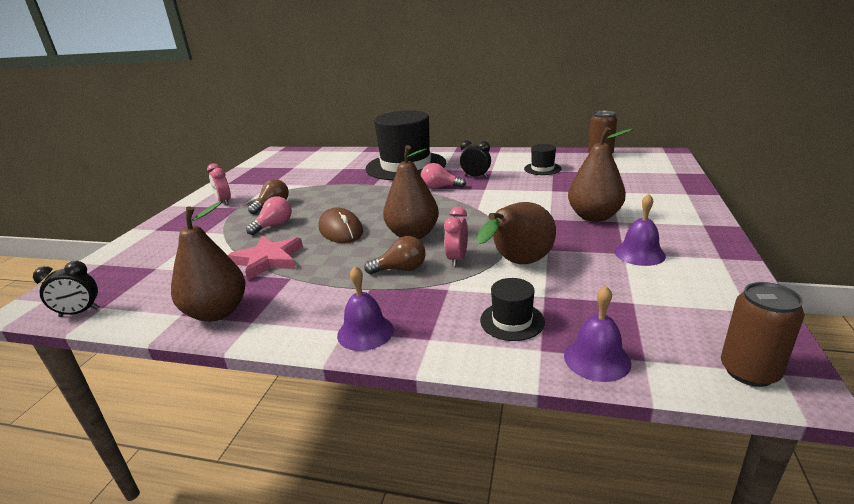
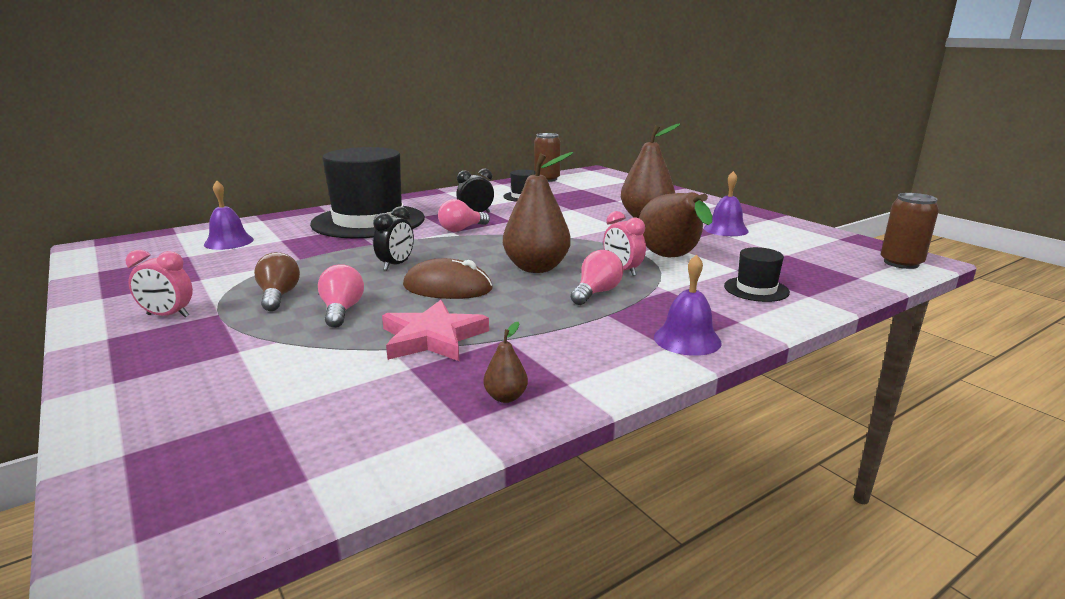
camera: 50 degrees left, 5 degrees down
(79, 313) = (280, 504): black clock -> black clock (396, 265)
(217, 312) = (505, 397): brown pear -> brown pear, size x0.43
(401, 269) = (596, 293): brown light bulb -> pink light bulb
(597, 359) = (842, 287): purple bell -> purple bell (229, 242)

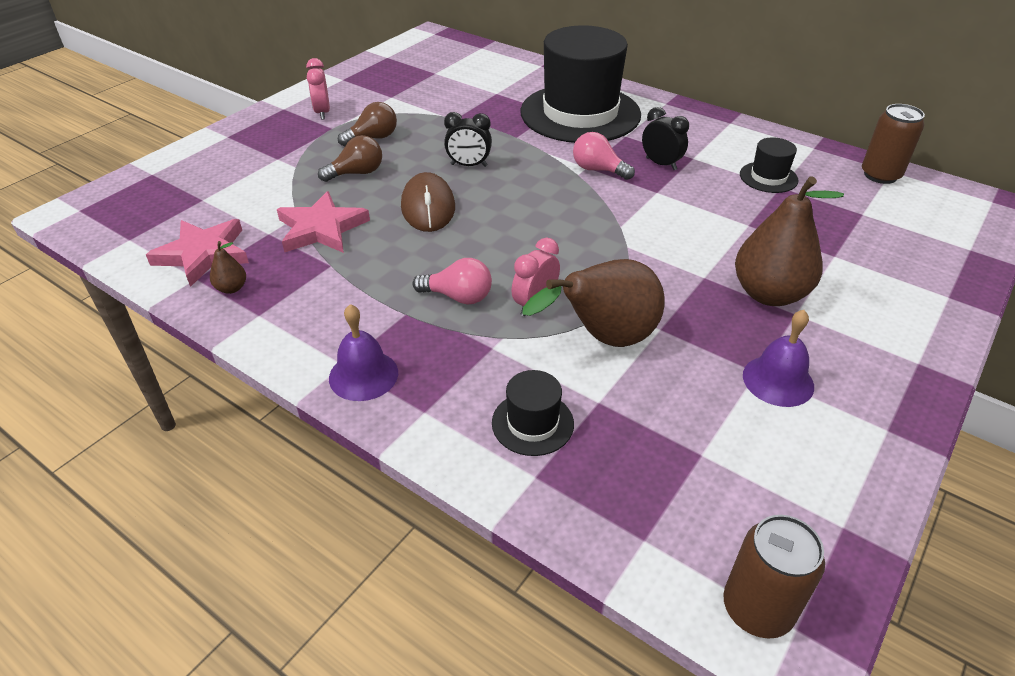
camera: 70 degrees right, 20 degrees up
(229, 242) = (475, 75): purple bell -> none
(342, 311) = (357, 173): pink light bulb -> brown light bulb
(413, 414) = (203, 254): none -> pink star
(536, 268) = (508, 244): brown pear -> none

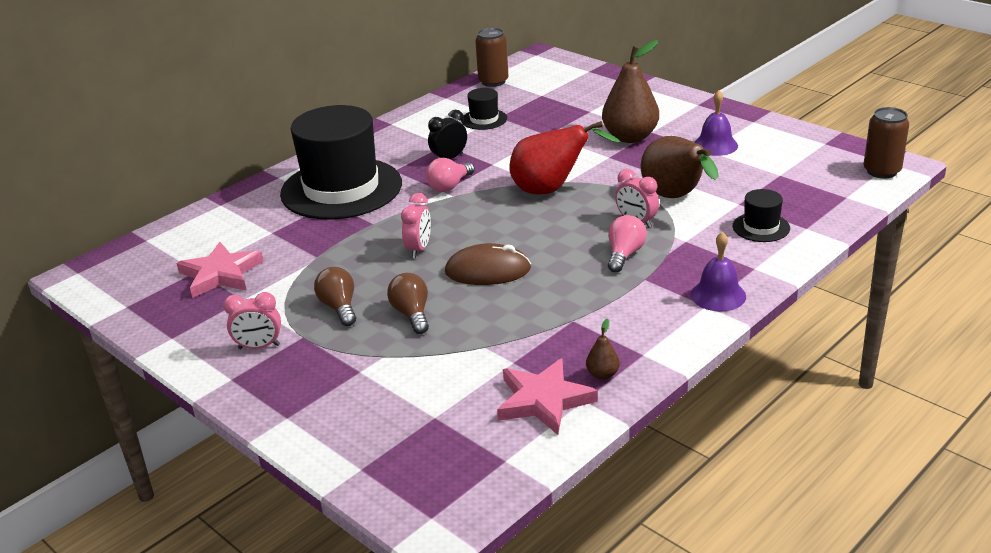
camera: 80 degrees left, 10 degrees down
(322, 228) = (511, 329): pink star -> pink star (220, 274)
(469, 165) = (419, 249): black clock -> pink clock
(603, 236) = (551, 190): none -> red pear

